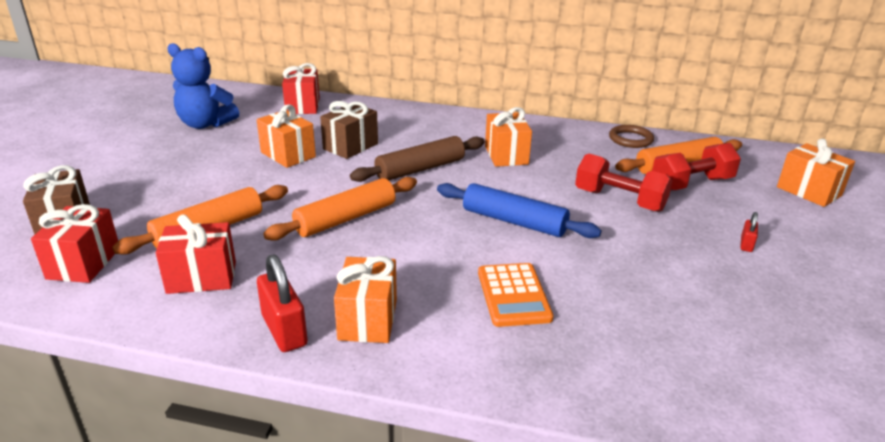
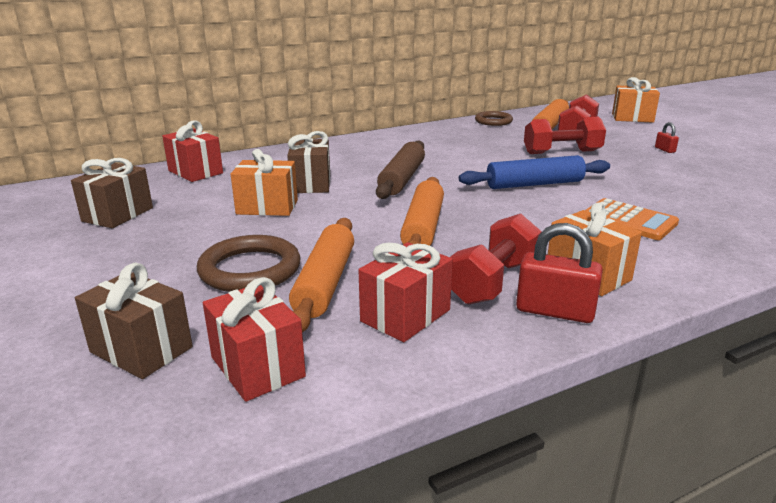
camera: 40 degrees left, 5 degrees down
(193, 198) = (250, 269): none -> brown ring
(205, 124) = (118, 214): blue teddy bear -> brown gift
(297, 285) = (493, 281): none -> red dumbbell
(506, 155) = (441, 152): orange gift -> none

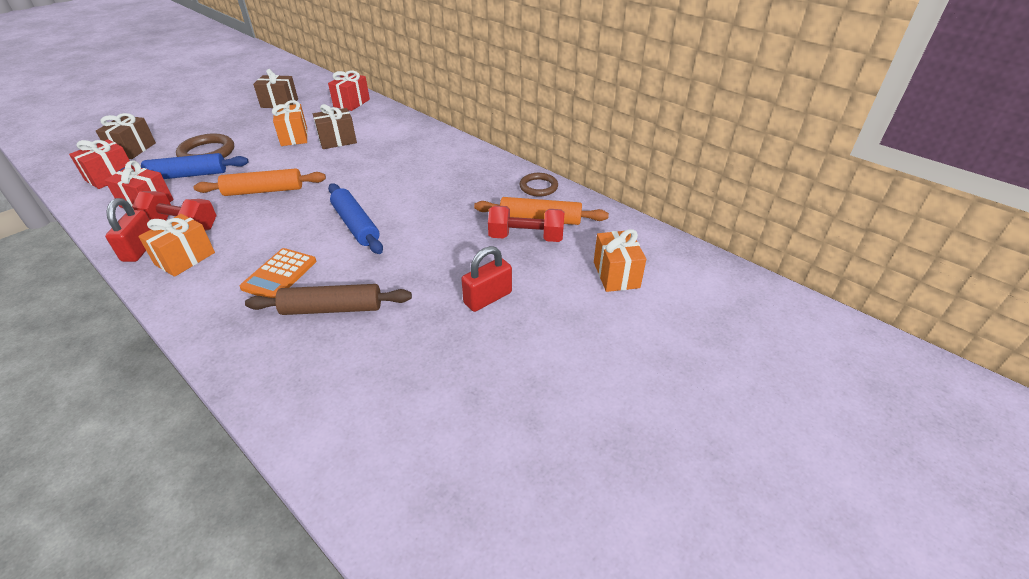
camera: 70 degrees right, 15 degrees up
(325, 283) = (188, 175): orange rolling pin -> blue rolling pin
(402, 179) = (355, 169): brown rolling pin -> brown rolling pin (332, 308)
(562, 152) = (450, 233): red dumbbell -> none
(665, 150) = (488, 298): red padlock -> red padlock, size x1.97

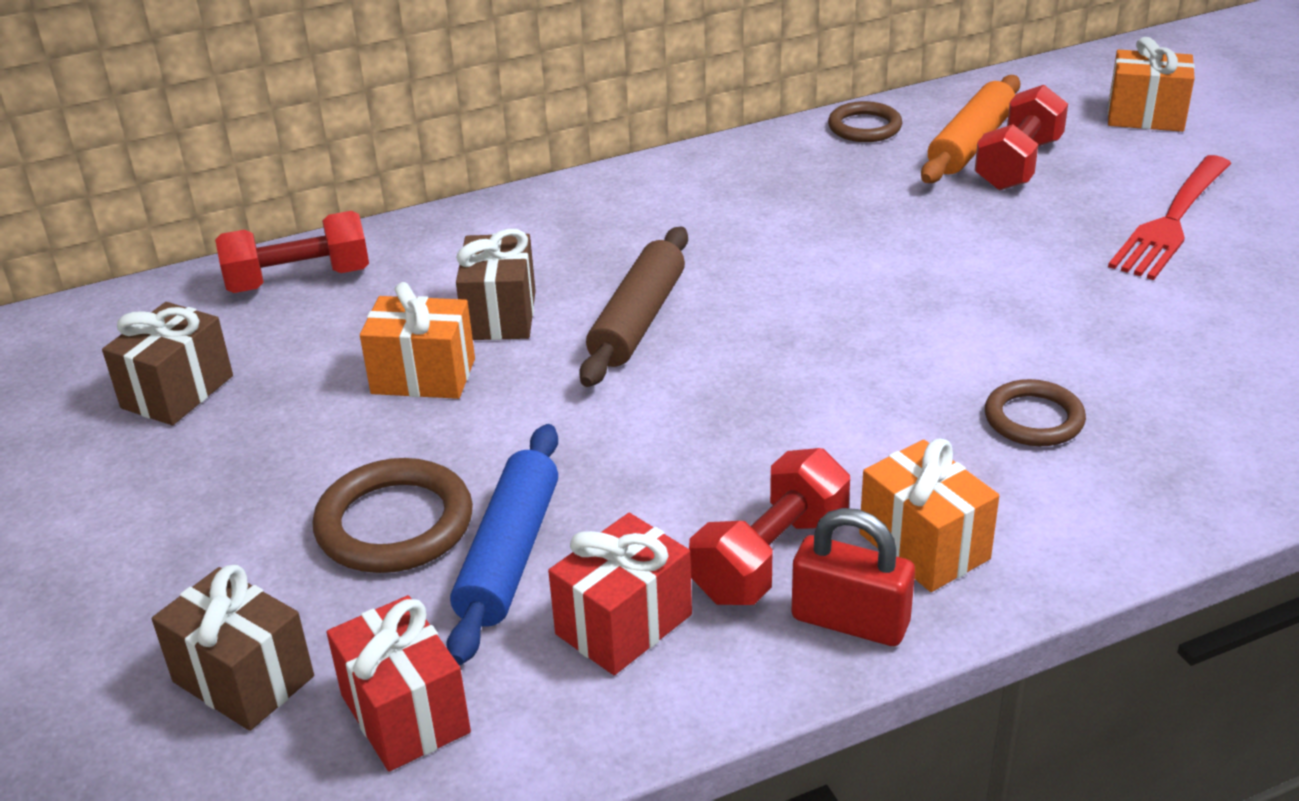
camera: 65 degrees left, 5 degrees down
(264, 191) = (679, 431): orange rolling pin -> none
(279, 274) = (1033, 419): orange calculator -> brown ring
(332, 308) = (1159, 365): brown rolling pin -> brown rolling pin (637, 320)
(351, 103) = (299, 280): red gift -> red dumbbell
(356, 225) = (896, 320): blue rolling pin -> none
(488, 298) = (1172, 221): red padlock -> red fork

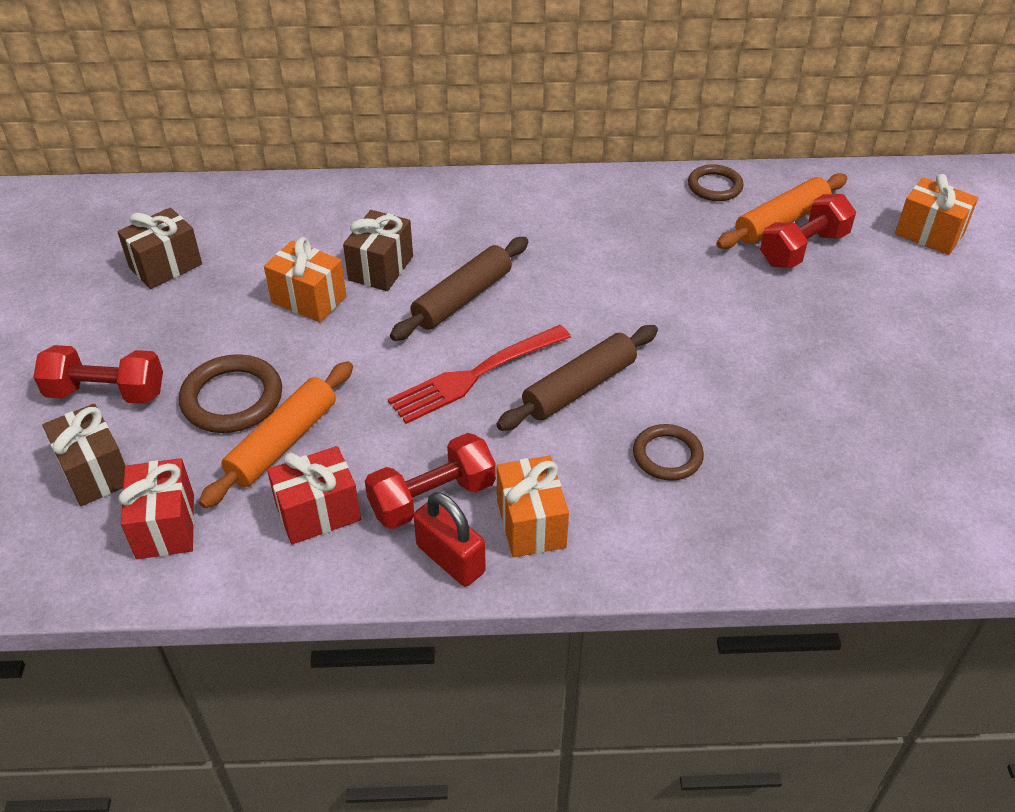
camera: 20 degrees right, 10 degrees up
(299, 280) = (278, 205): red dumbbell -> red dumbbell (106, 393)
(509, 555) = (282, 442): blue rolling pin -> orange rolling pin
(866, 377) = (579, 387): none -> brown rolling pin
(1172, 221) = (881, 329): red fork -> red fork (475, 375)

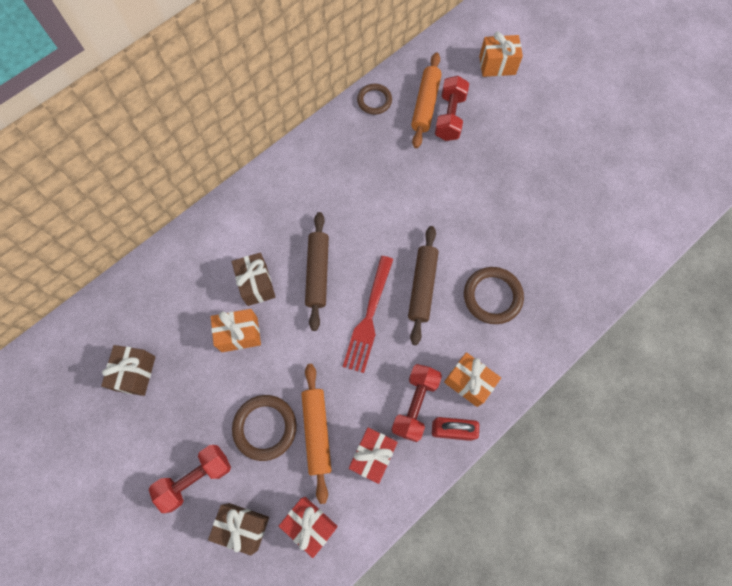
camera: 40 degrees left, 25 degrees up
(667, 455) = (492, 296): brown ring -> brown ring, size x1.51

